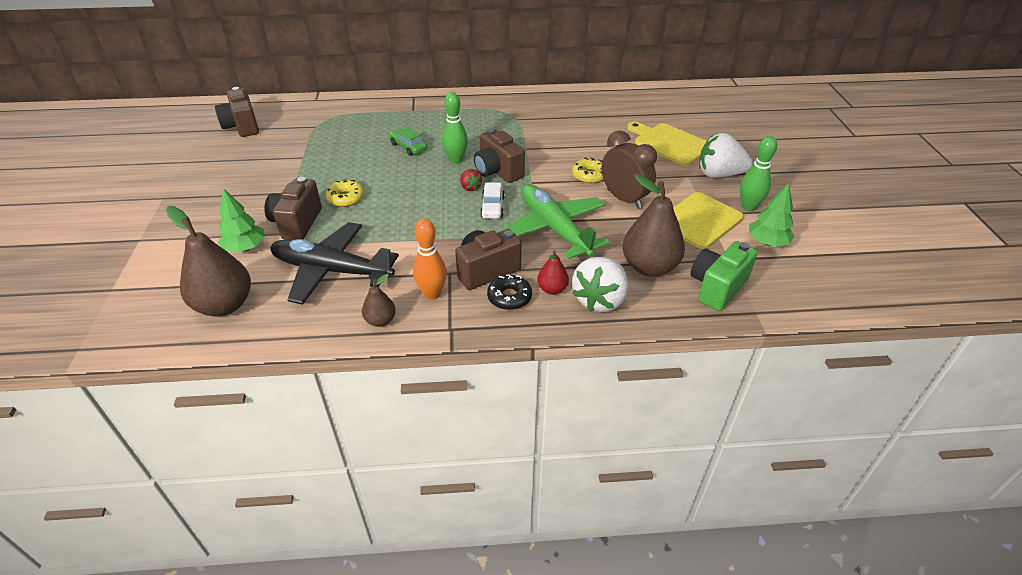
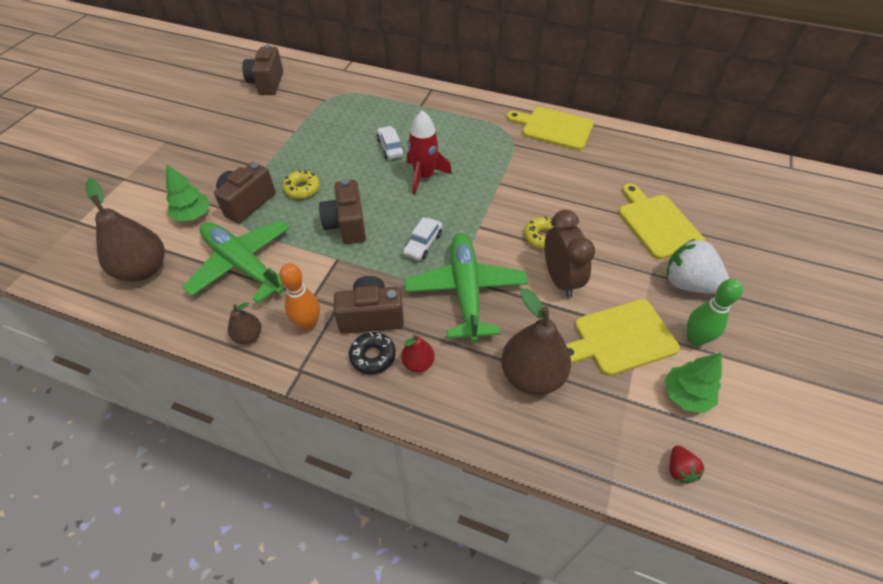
camera: 25 degrees right, 10 degrees up
(332, 270) = (243, 265): black plane -> green plane
(408, 147) = (390, 147): green car -> white car
(456, 160) = (424, 176): green bowling pin -> red rocket
(470, 187) = (417, 213): red strawberry -> red strawberry (679, 469)
(497, 171) = (454, 202): brown camera -> brown camera (347, 225)
(542, 100) = (554, 128): none -> yellow cutting board
(600, 300) = (456, 395): white strawberry -> none
(717, 288) = (588, 431): green camera -> none

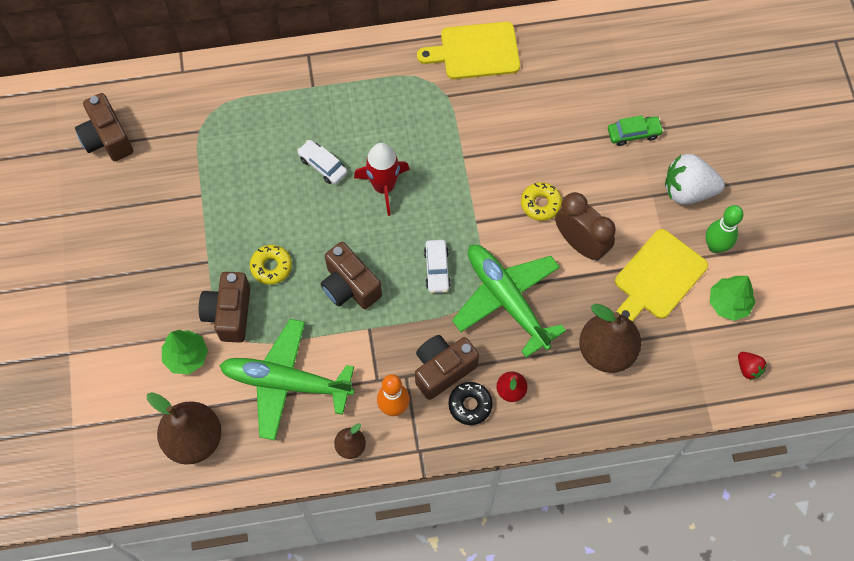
camera: 30 degrees left, 15 degrees up
(657, 223) = (633, 133): yellow cutting board -> green car

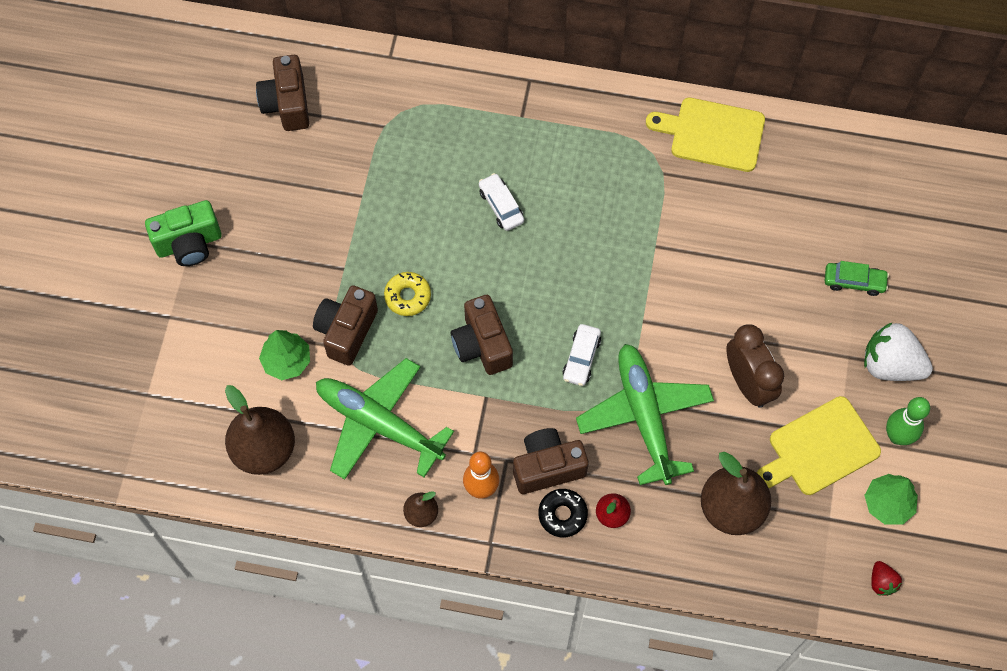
camera: 20 degrees right, 0 degrees up
(63, 285) = (189, 244): none -> green camera
(384, 187) = (557, 250): red rocket -> none
(540, 204) = (720, 325): yellow donut -> none

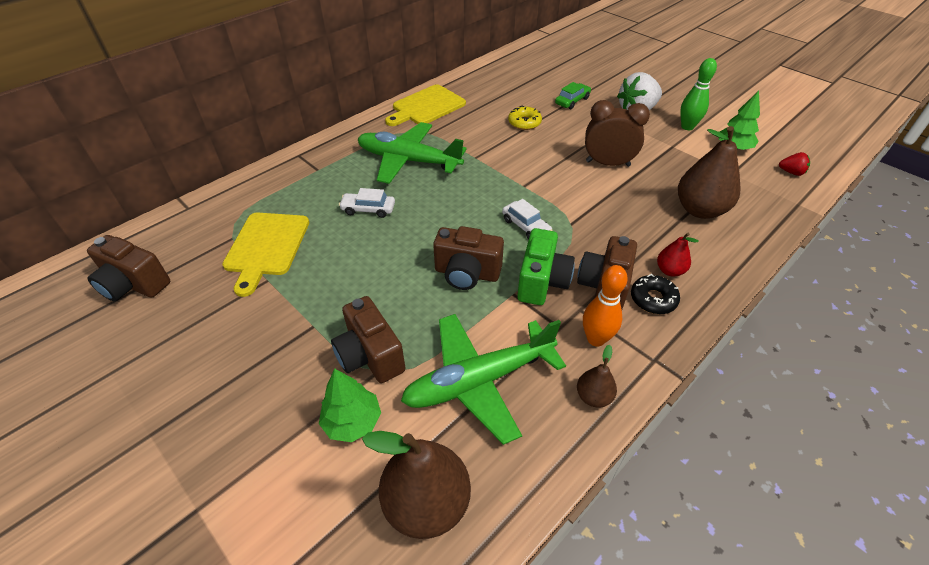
camera: 55 degrees left, 20 degrees down
(189, 244) = (148, 438): green camera -> green camera (542, 282)
(408, 296) = (382, 297): yellow donut -> yellow donut (524, 123)
(644, 416) = (597, 217): green plane -> green plane (408, 161)
(819, 448) = (676, 156): yellow cutting board -> yellow cutting board (266, 247)

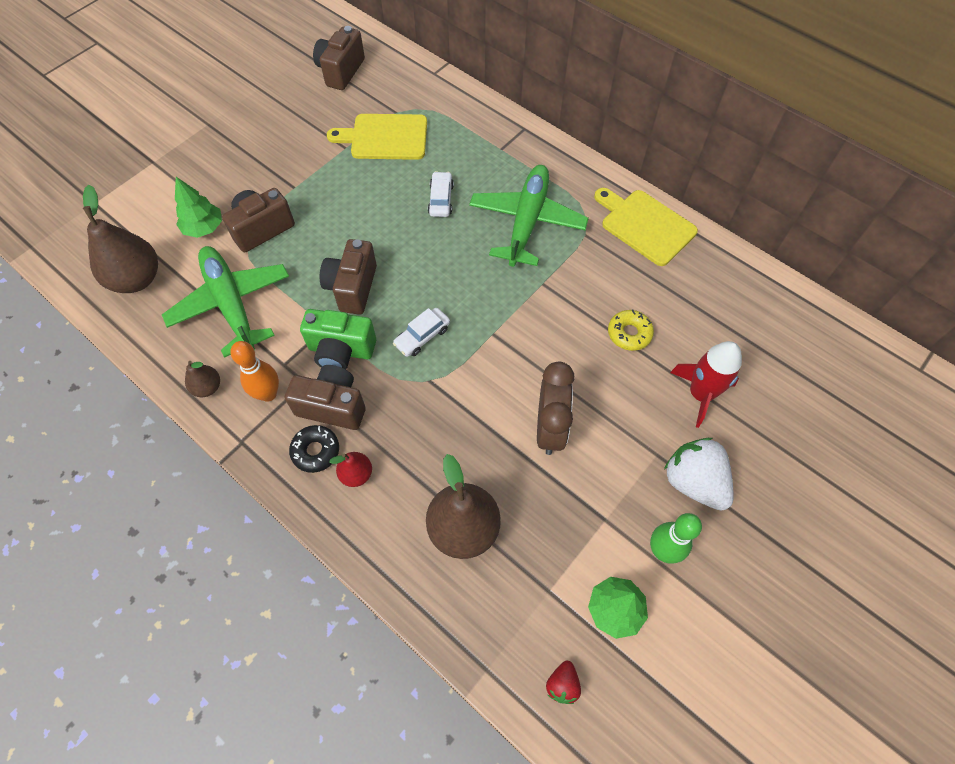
camera: 85 degrees right, 15 degrees up
(572, 101) = (700, 394): green car -> red rocket

